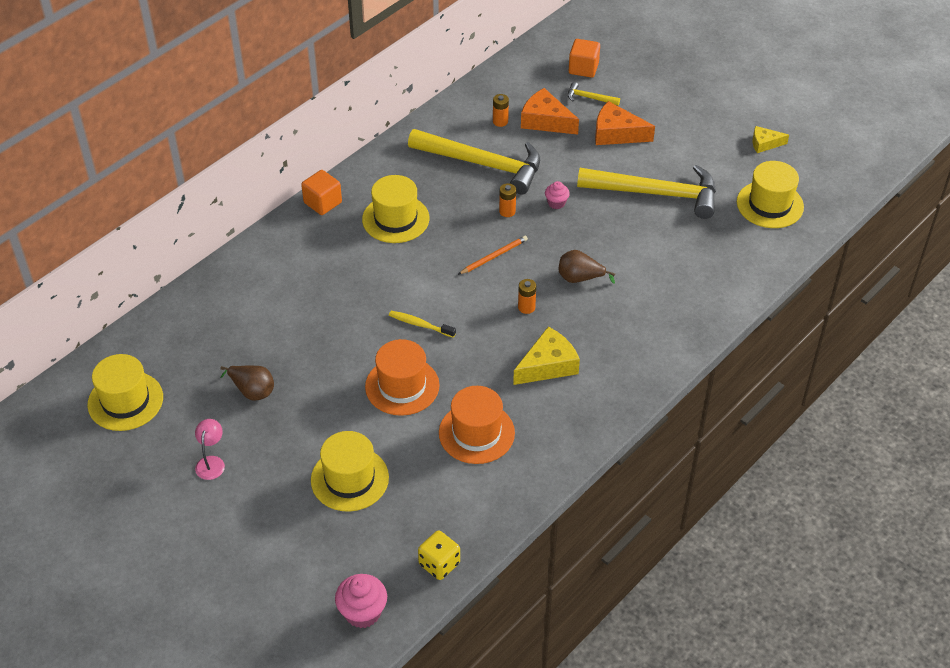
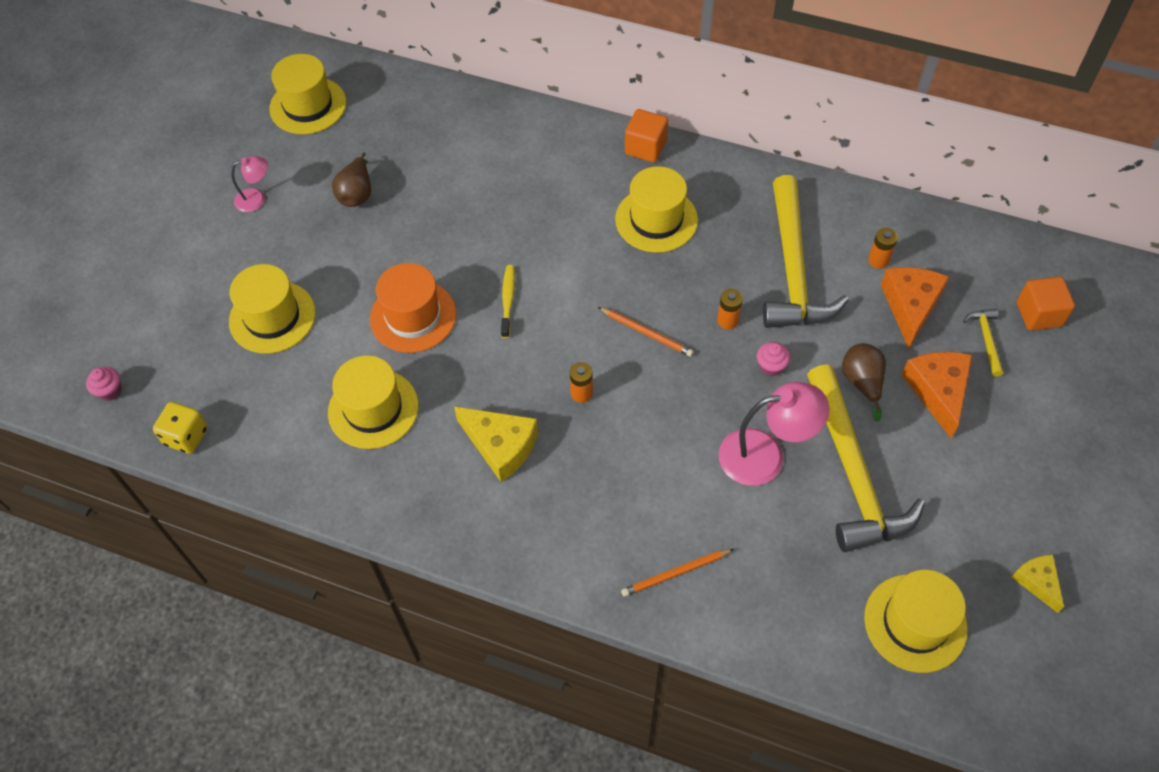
camera: 70 degrees right, 10 degrees up
(362, 612) = (110, 391): pink cupcake -> pink cupcake, size x0.60
(476, 433) = (373, 409): orange hat -> yellow hat
(580, 278) = (656, 434): brown pear -> brown pear (862, 383)
(623, 230) = (765, 455): none -> pink lamp
(690, 303) = (675, 573): none -> orange pencil

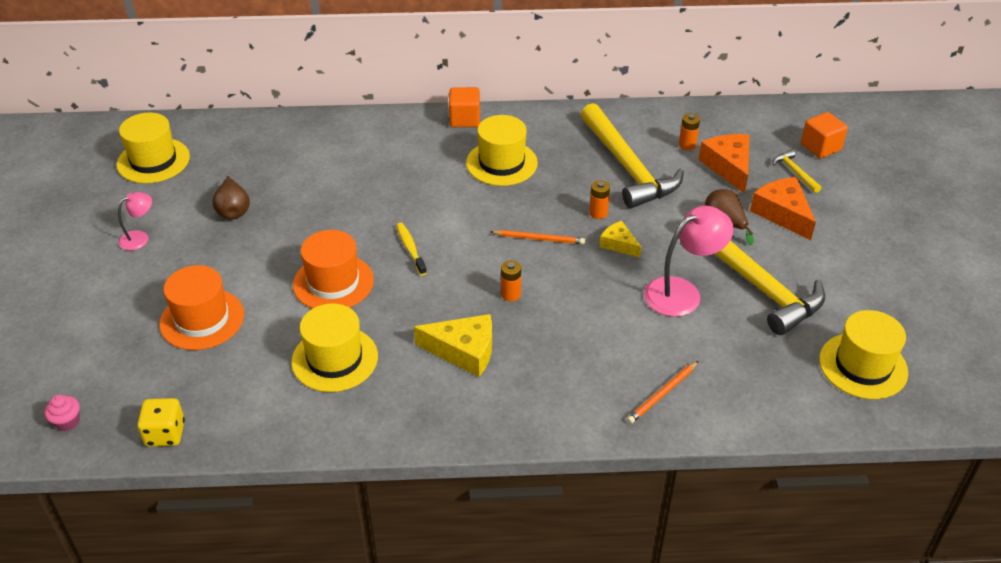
camera: 25 degrees left, 15 degrees down
(272, 317) = (202, 319): yellow hat -> orange hat
(771, 366) = (650, 233): pink cupcake -> none
(1037, 582) = (929, 310): yellow cheese -> yellow cheese (618, 244)

